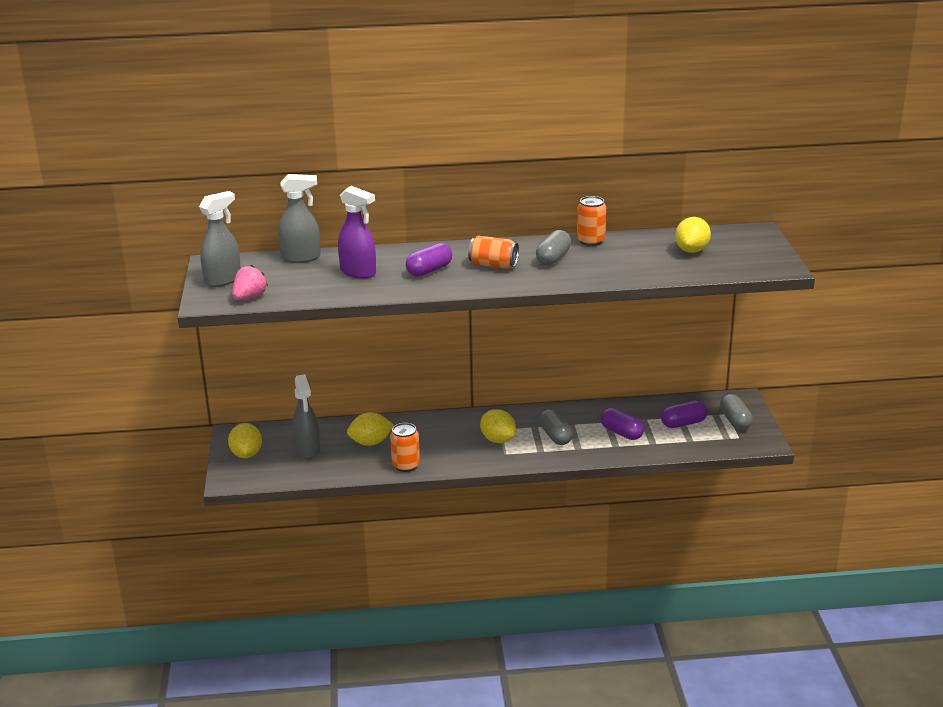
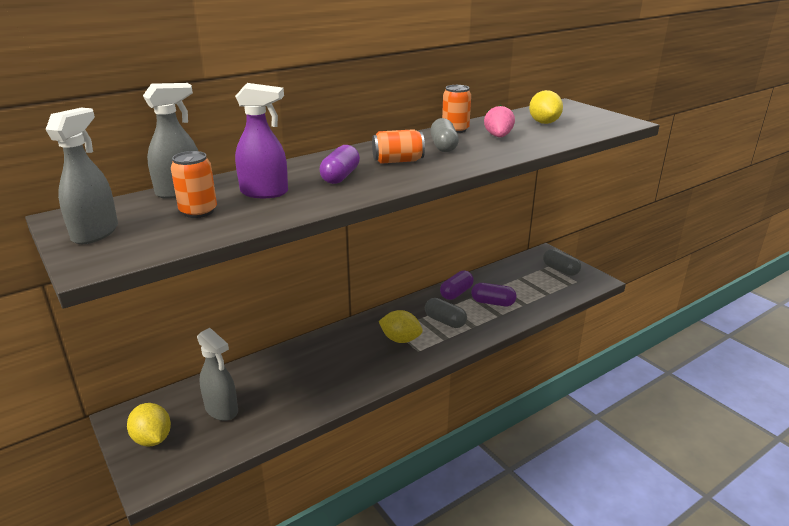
camera: 30 degrees left, 0 degrees up
(249, 297) = (151, 245): pink strawberry -> pink strawberry (498, 136)
(370, 442) = (283, 380): yellow lemon -> none
(406, 465) = (338, 393): orange can -> orange can (198, 211)
(683, 423) = (528, 282): purple capsule -> purple capsule (456, 293)

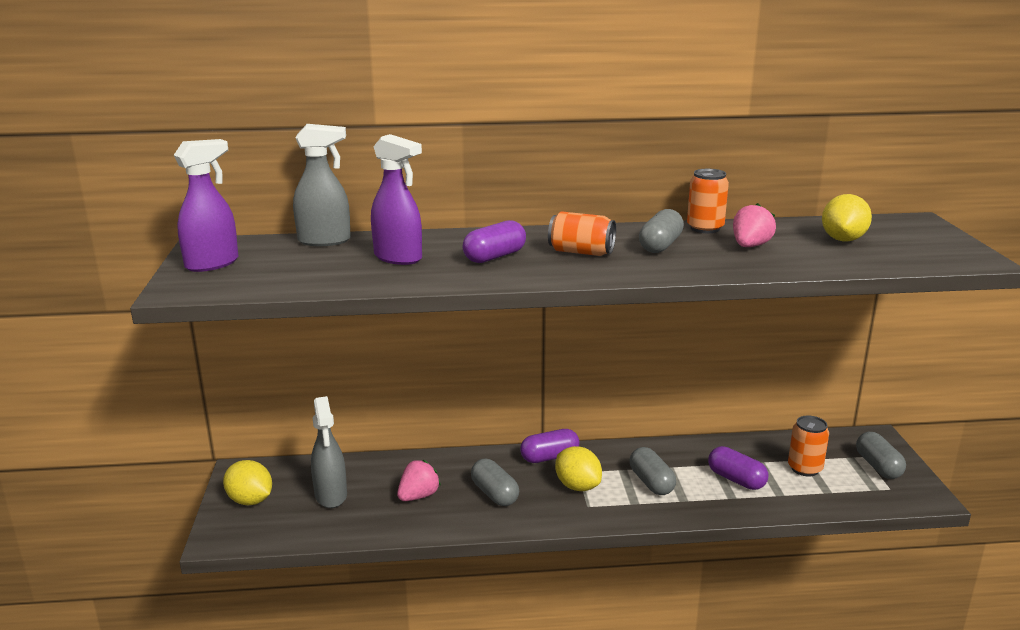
camera: 30 degrees right, 5 degrees down
(96, 233) = (213, 264): grey spray bottle -> purple spray bottle
(152, 439) = (250, 500): yellow lemon -> yellow lemon turned 45 degrees counterclockwise
(198, 211) = (316, 263): orange can -> orange can (805, 468)
(293, 385) = (418, 496): none -> pink strawberry
(348, 364) = (494, 494): none -> grey capsule
(456, 293) = (697, 453): purple capsule -> purple capsule (549, 457)

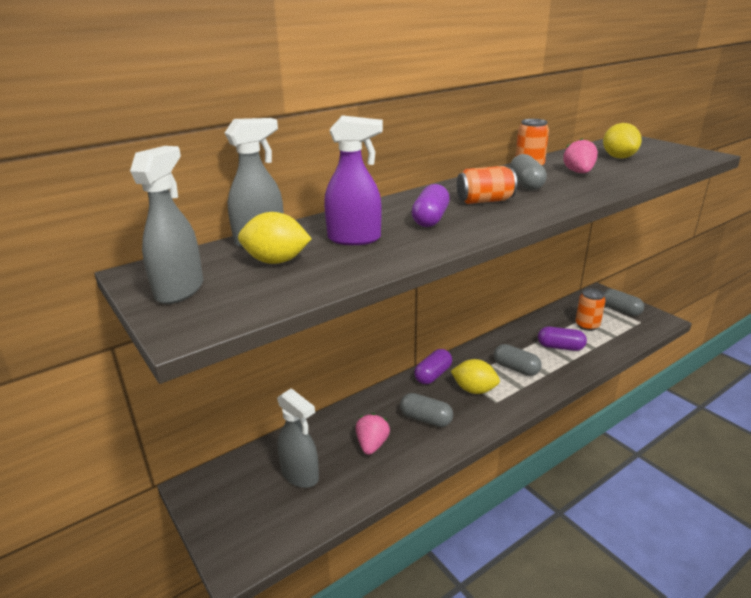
camera: 30 degrees left, 5 degrees up
(213, 264) = (180, 290): purple spray bottle -> grey spray bottle
(250, 500) = (231, 511): yellow lemon -> yellow lemon (276, 261)

